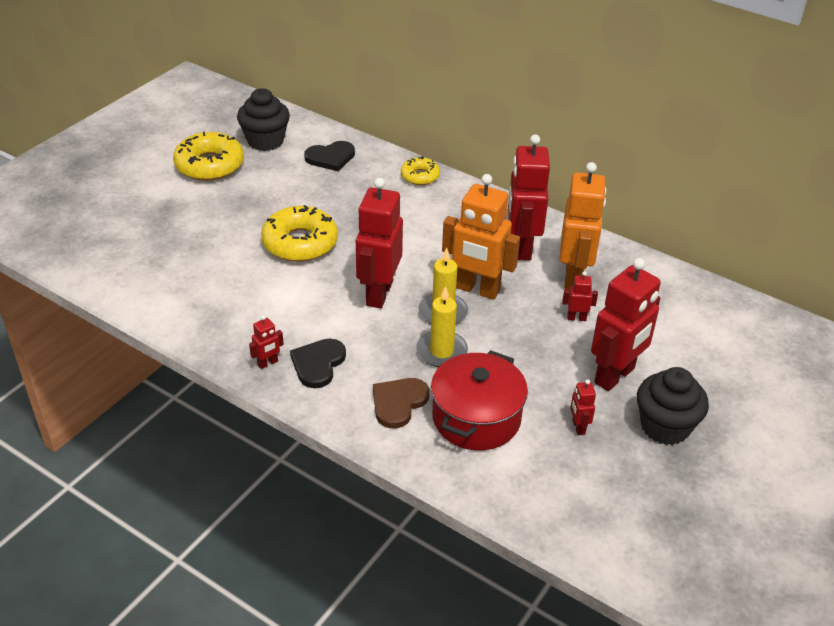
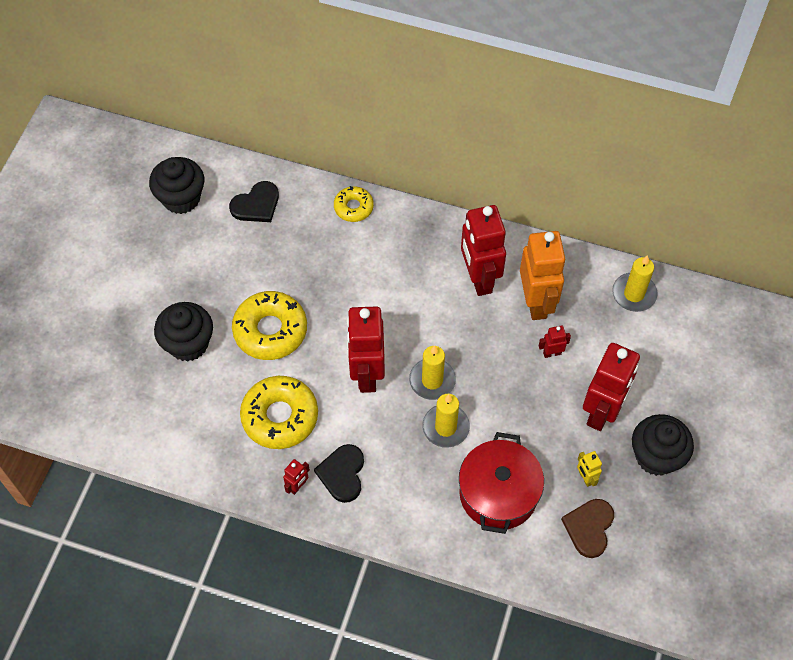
camera: 15 degrees left, 20 degrees up
(209, 165) = (139, 249): yellow donut -> yellow donut (280, 416)
(218, 236) = (188, 343): none -> black cupcake
(398, 403) = (427, 496): brown heart -> brown heart (589, 528)
(477, 290) = (454, 344): orange robot -> none
(578, 427) = (585, 478): red robot -> yellow robot
(679, 291) = (634, 294): none -> yellow candle

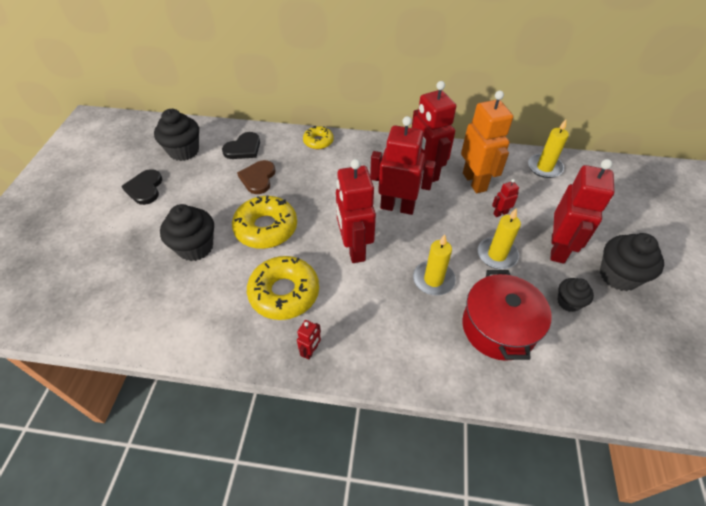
camera: 10 degrees left, 10 degrees down
(342, 474) = (351, 333): black heart -> black heart (145, 188)
(430, 325) = (397, 207): none -> red robot
(432, 380) = (411, 246): yellow candle -> yellow candle (497, 255)
(585, 478) = (568, 302): yellow robot -> black cupcake
(589, 528) = (591, 344): brown heart -> brown heart (258, 178)

